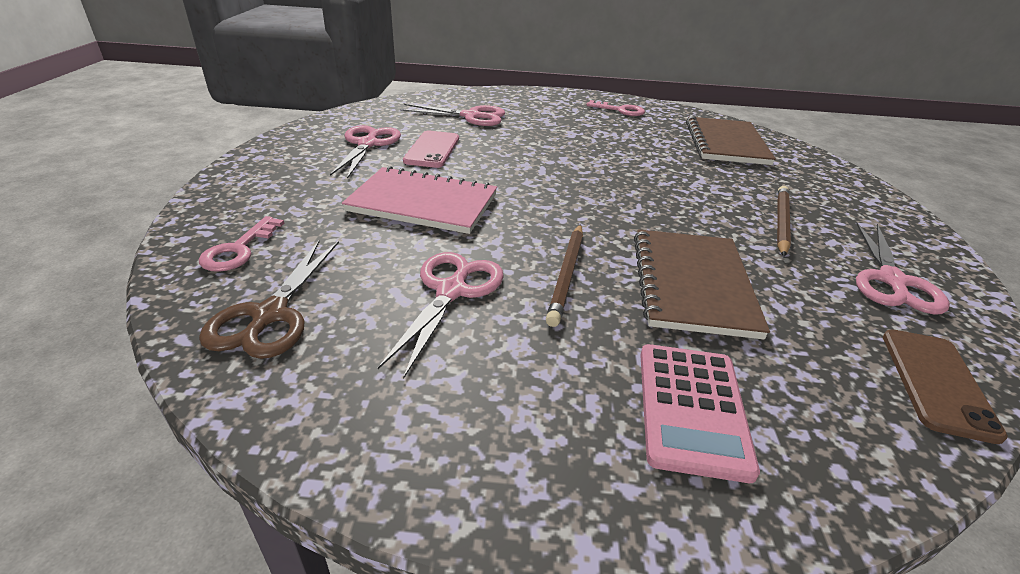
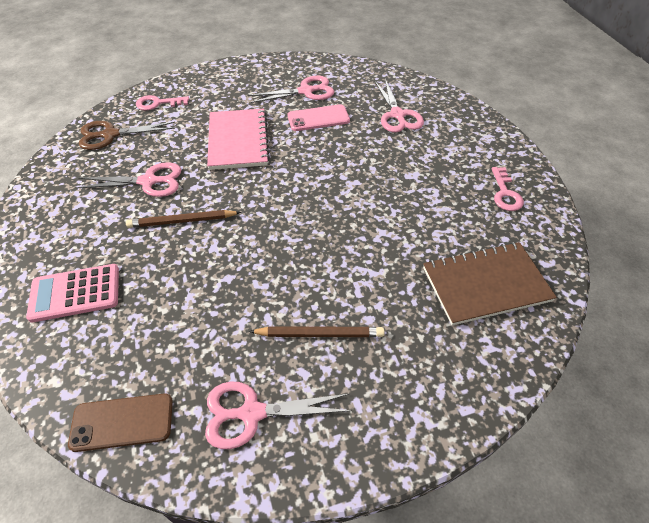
camera: 70 degrees right, 15 degrees up
(692, 284) = (195, 282): brown notebook -> none

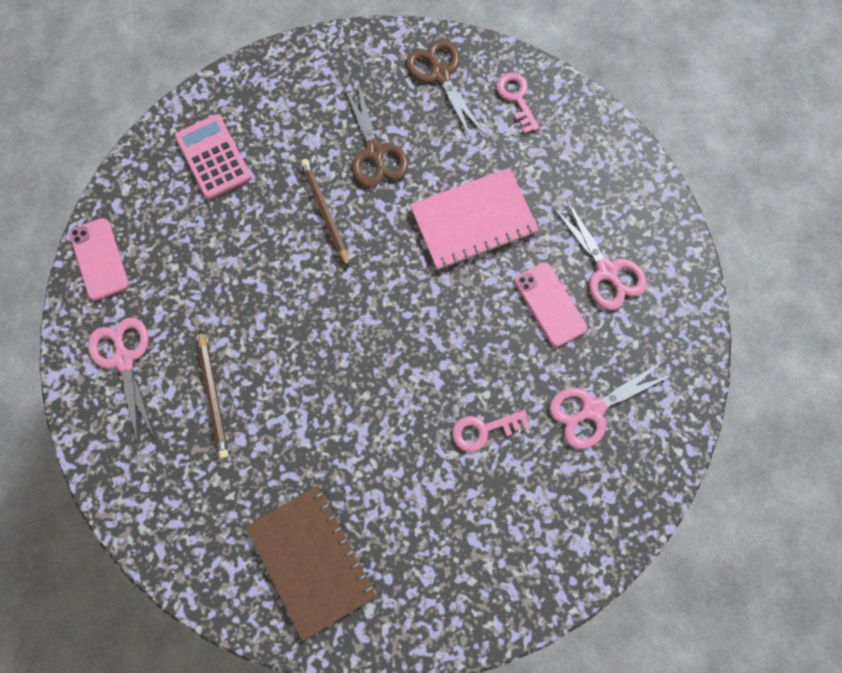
camera: 75 degrees right, 25 degrees up
(122, 422) = (99, 259): brown phone -> pink phone
(148, 181) = (374, 152): pink scissors -> brown scissors
(505, 193) = (468, 576): pink key -> pink key (483, 430)

